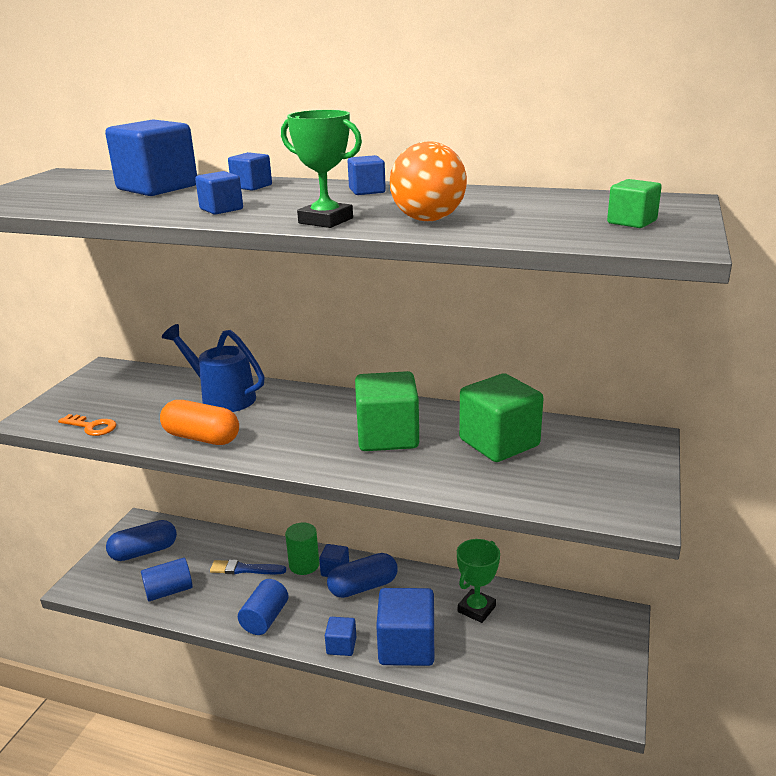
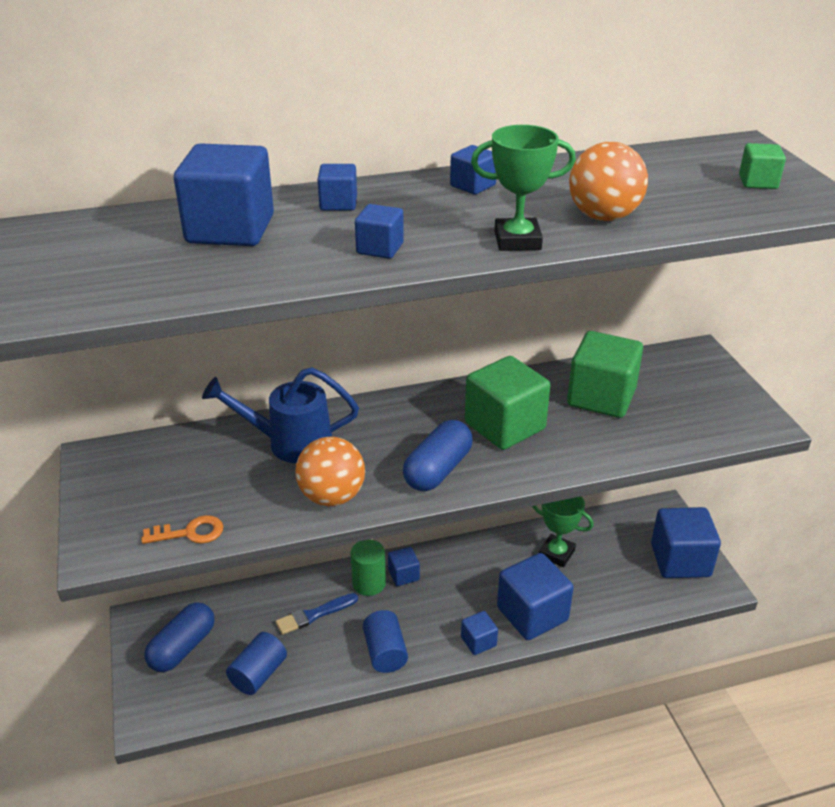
camera: 35 degrees left, 10 degrees up
(202, 438) = (332, 496): orange capsule -> orange ball
(363, 587) = (444, 579): blue capsule -> blue capsule (438, 470)
(476, 609) = (556, 553): green trophy -> green trophy turned 60 degrees counterclockwise
(593, 667) = (680, 560): none -> blue cube

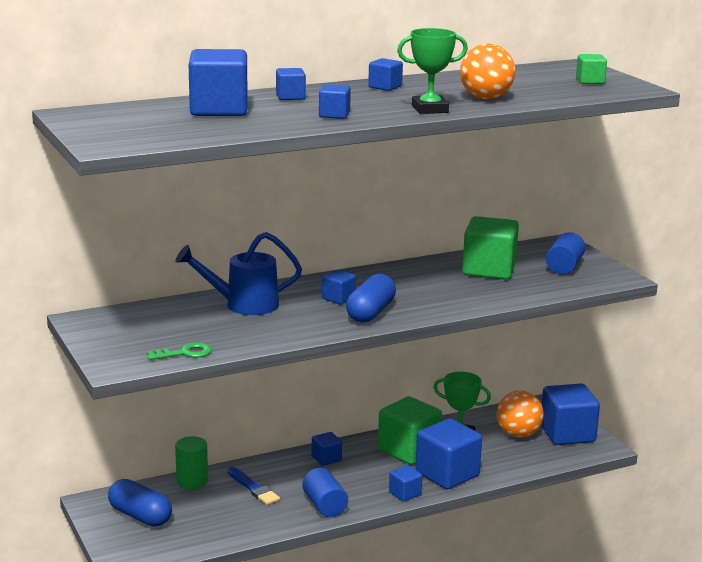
camera: 10 degrees left, 15 degrees down
(183, 648) = (140, 516): blue capsule -> blue capsule turned 75 degrees counterclockwise
(190, 533) = (185, 353): orange key -> green key
(258, 674) = (216, 527): blue cylinder -> blue cylinder (564, 267)
(314, 615) = (253, 488): blue brush -> blue brush turned 90 degrees counterclockwise
(332, 496) = (291, 330): orange ball -> orange ball (518, 434)
(369, 583) = (296, 466): green cylinder -> green cylinder (192, 481)
(406, 438) = (338, 298): none -> blue cube
(504, 426) = (416, 288): green cube -> green cube (408, 450)

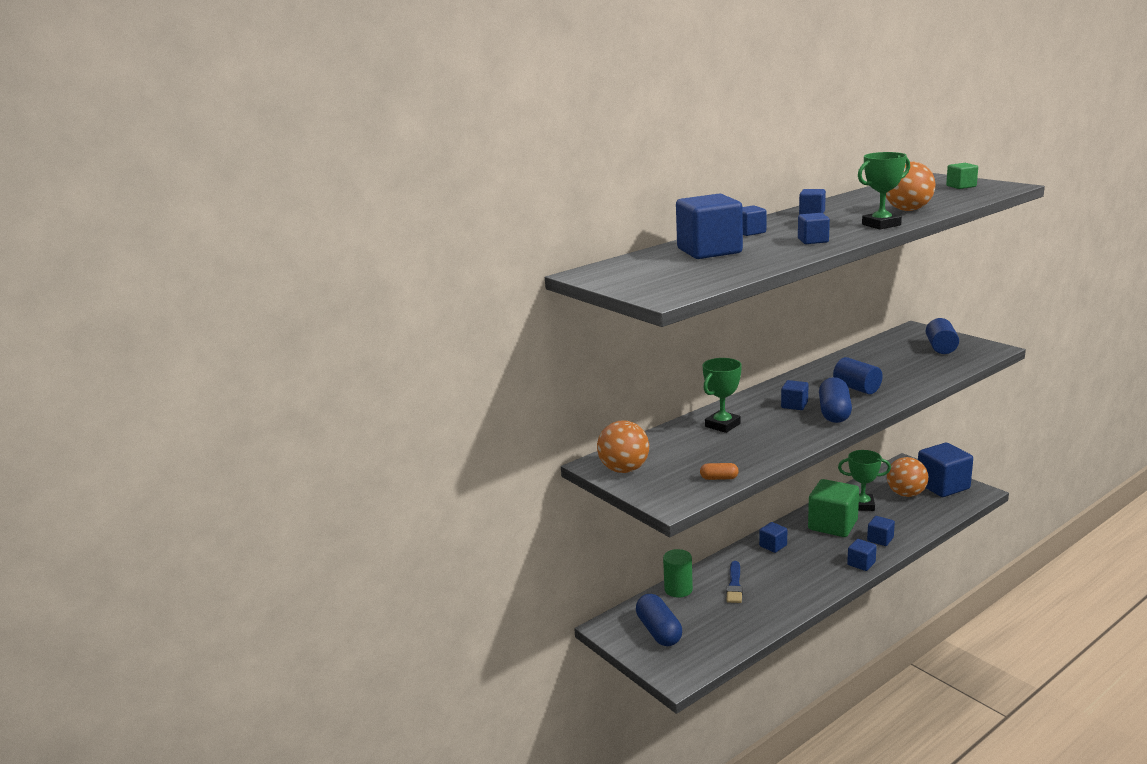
camera: 10 degrees left, 0 degrees up
(102, 329) = (624, 469): none -> orange ball
(140, 516) = (659, 631): blue capsule -> blue capsule turned 45 degrees clockwise
(185, 353) = (719, 478): green key -> orange capsule
(244, 305) = (722, 425): blue watering can -> green trophy
(253, 488) = (734, 585): blue brush -> blue brush turned 60 degrees clockwise
(325, 506) = (806, 588): blue cylinder -> blue cylinder (857, 388)
(447, 474) = (880, 539): blue cube -> blue cube, size x0.50
(489, 270) = (886, 360): green cube -> none

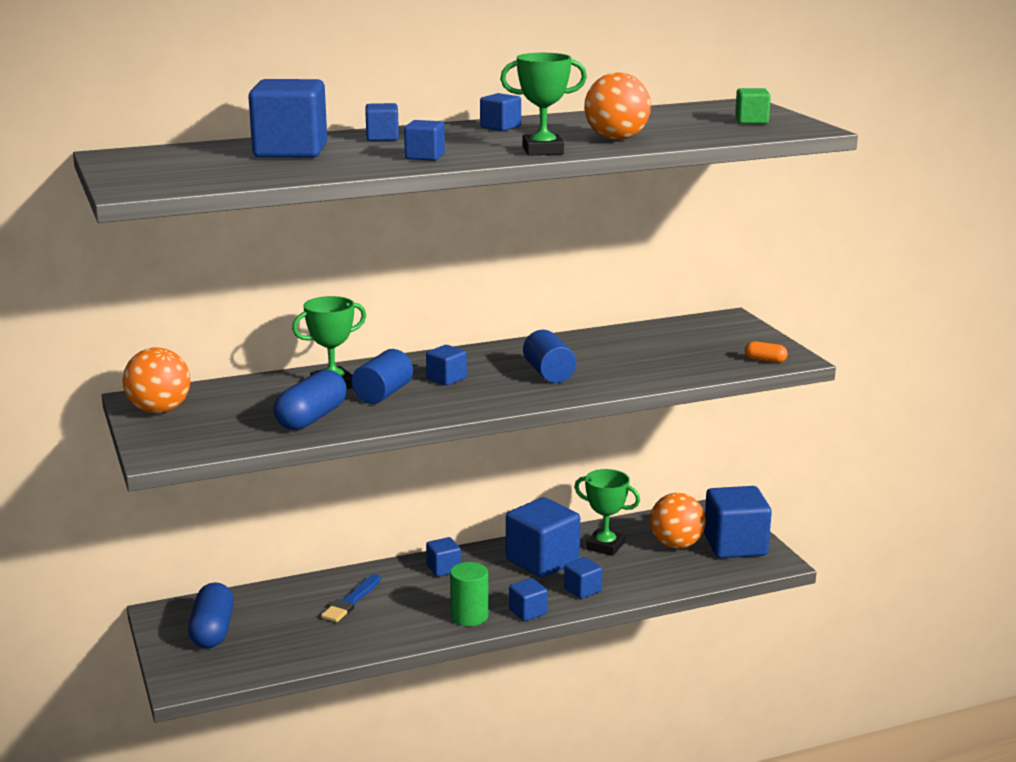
camera: 15 degrees right, 0 degrees up
(678, 589) = (282, 592): green cylinder -> green cylinder (469, 616)
(719, 478) = (246, 439): orange capsule -> orange capsule (765, 360)
(832, 525) = (542, 561): green cube -> blue cube
(834, 413) = (480, 396): blue capsule -> blue capsule (311, 418)
(941, 348) = (726, 346): blue cylinder -> blue cylinder (383, 394)

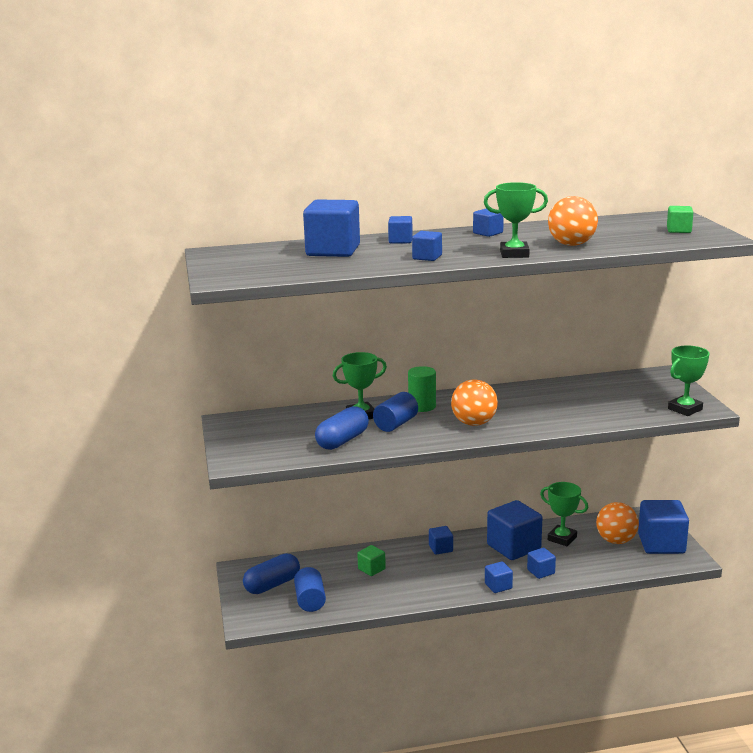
camera: 10 degrees right, 0 degrees up
(159, 410) = (238, 430): orange ball -> orange ball (474, 423)
(212, 631) = (272, 585): blue capsule -> blue capsule turned 45 degrees clockwise
(351, 601) = (371, 569): blue brush -> green cube
(446, 378) = (443, 414): blue cube -> none
(469, 616) = (455, 586): green cylinder -> green cylinder (422, 406)
(549, 373) = (519, 413): blue cylinder -> blue cylinder (310, 600)
(765, 360) = (685, 409): orange capsule -> green trophy

